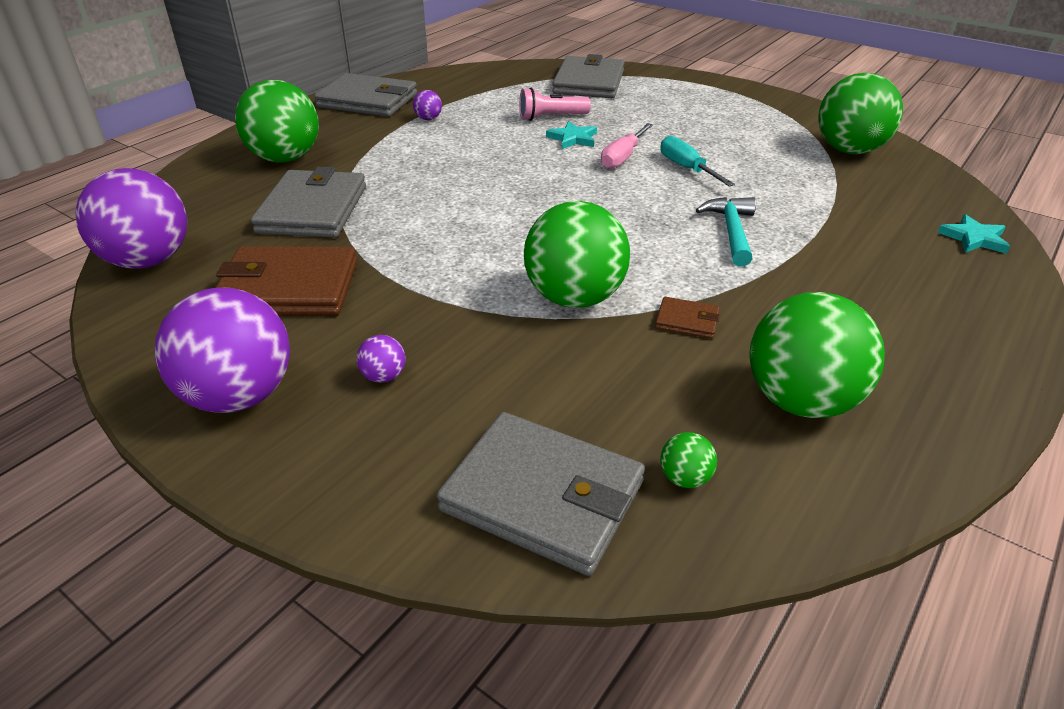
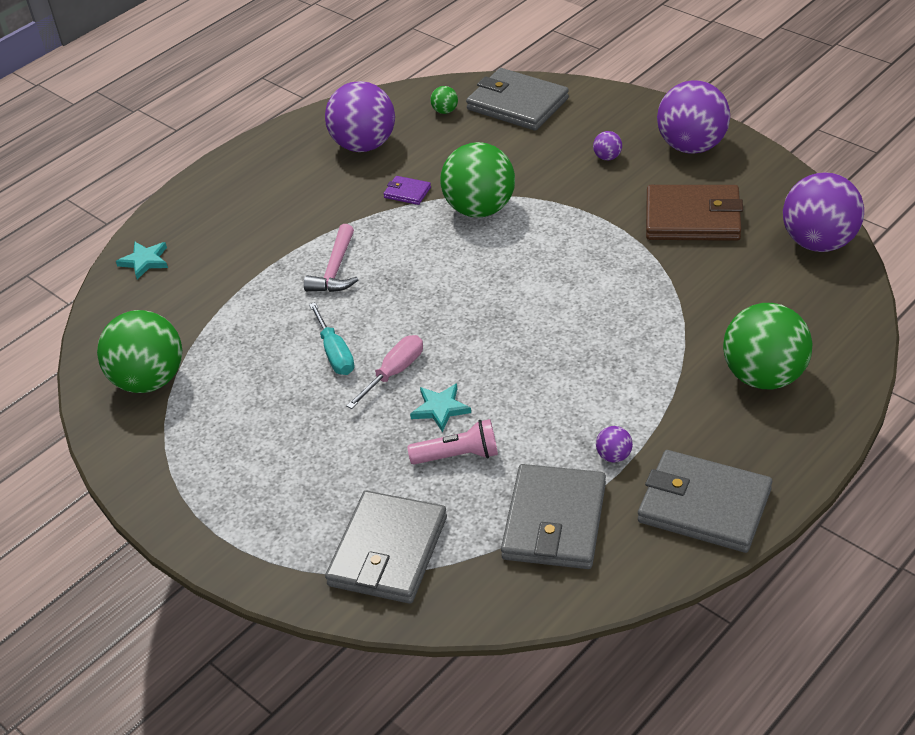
camera: 170 degrees left, 5 degrees up
(313, 209) = (704, 299): grey wallet -> grey wallet (554, 521)
(687, 321) = (407, 192): brown wallet -> purple wallet
(731, 231) = (335, 270): turquoise hammer -> pink hammer
(800, 401) = (364, 145): green ball -> purple ball

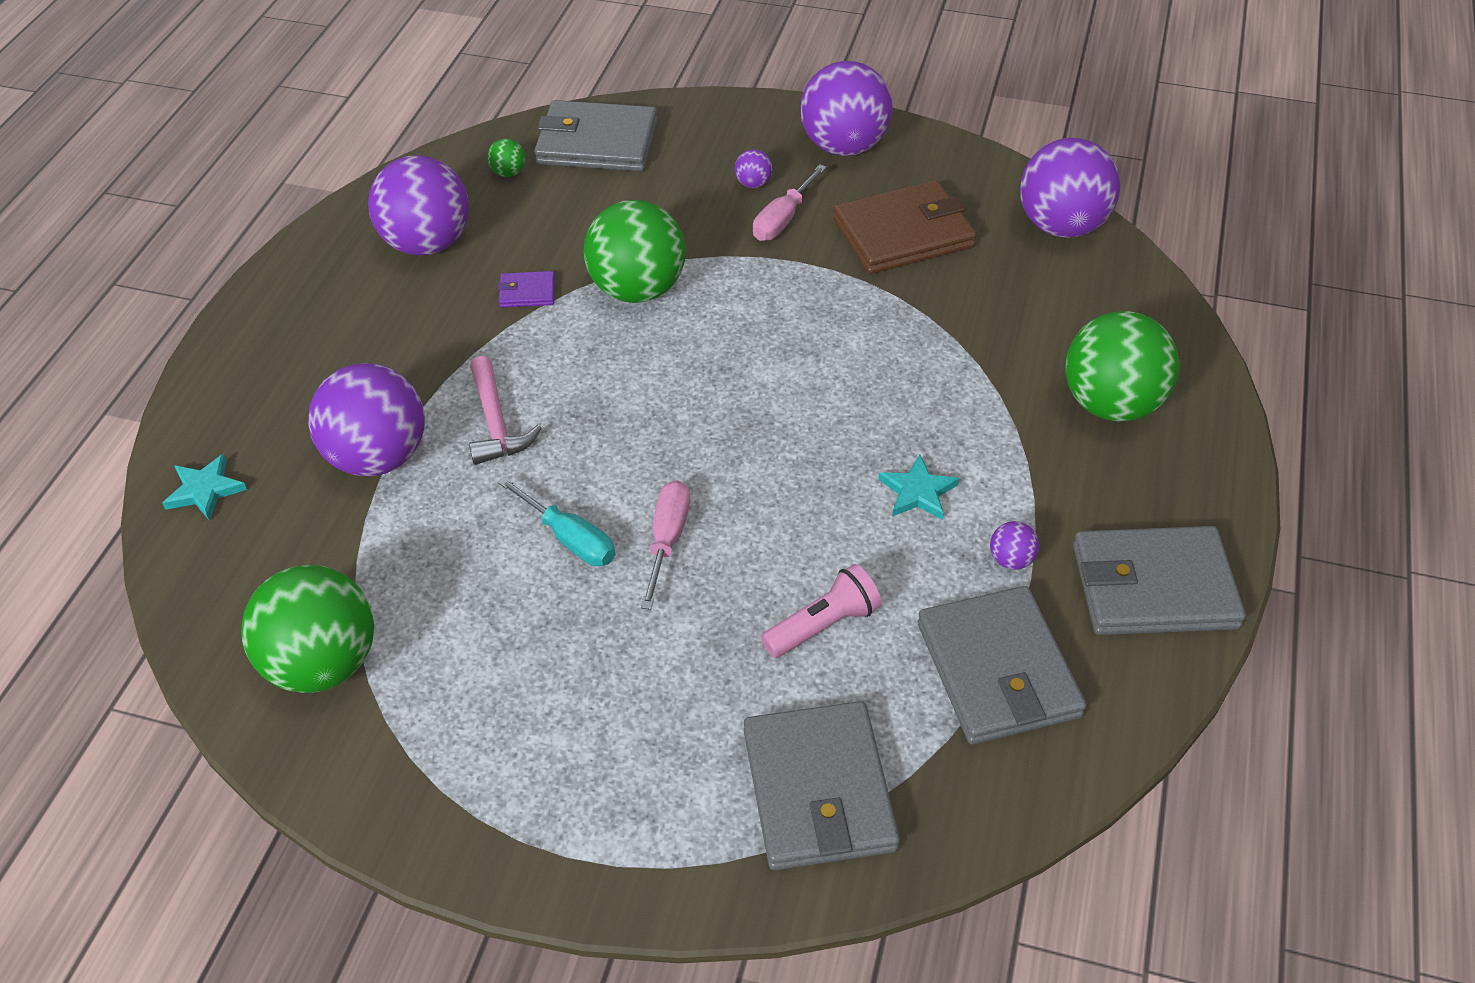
camera: 30 degrees left, 5 degrees up
(253, 270) = (378, 457): none -> purple ball
(440, 409) = (759, 569): turquoise star -> turquoise star (918, 492)
(612, 186) = (783, 219): none -> pink screwdriver

